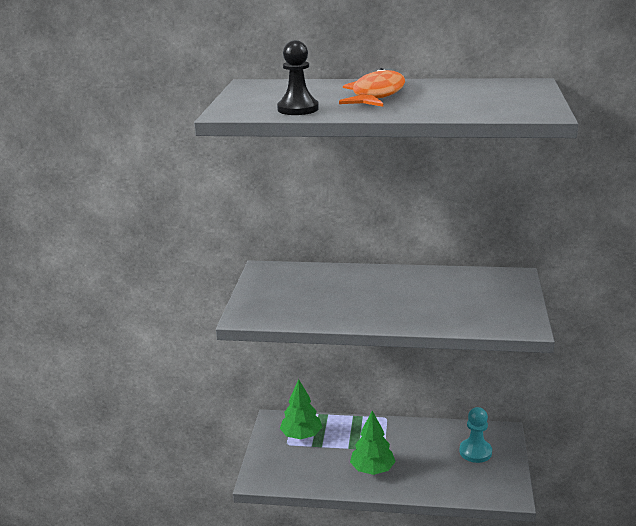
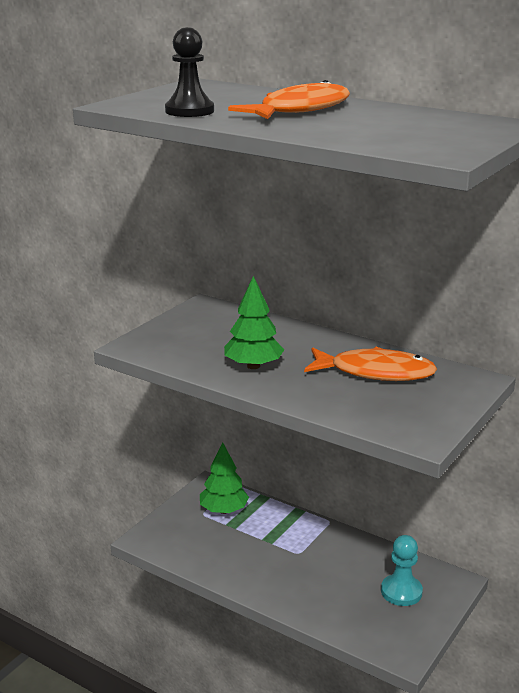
camera: 25 degrees right, 0 degrees up
(372, 469) = (269, 570): green tree -> green tree (253, 366)
(445, 288) = (375, 372): none -> orange fish

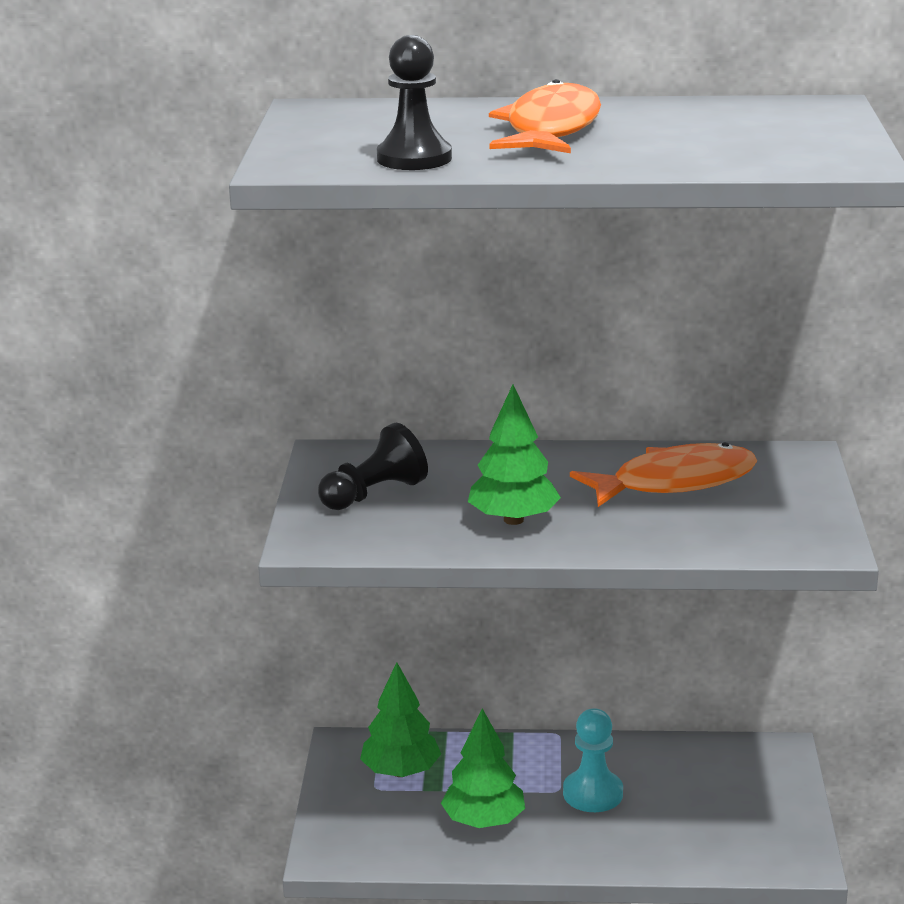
camera: 30 degrees left, 0 degrees up
(198, 331) = (374, 494): none -> black pawn
(240, 554) = (484, 821): none -> green tree
(401, 592) = (730, 788): turquoise pawn -> turquoise pawn (593, 793)

